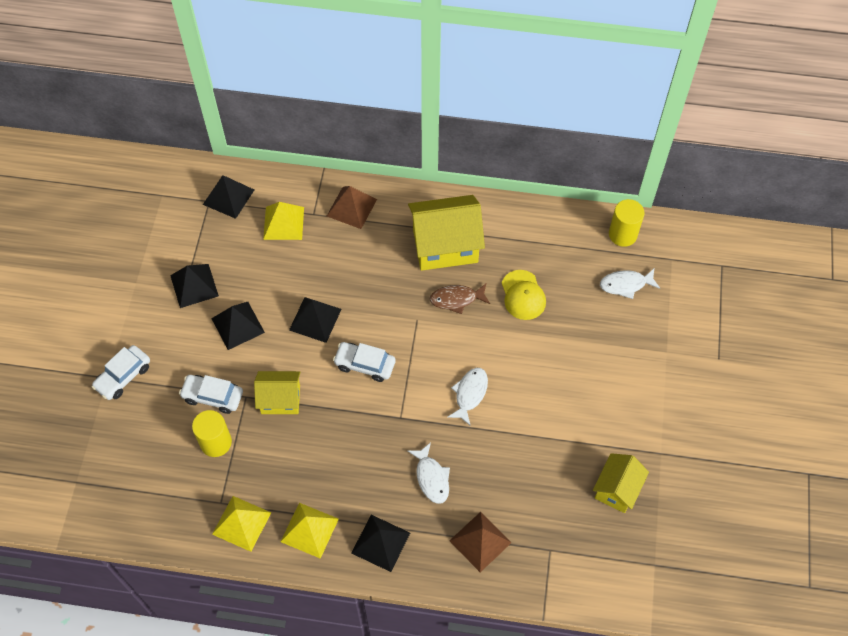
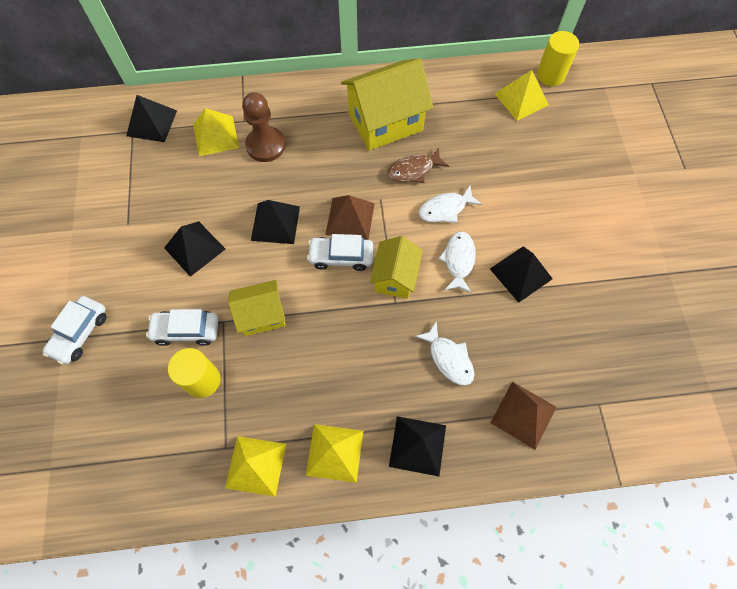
camera: 15 degrees left, 5 degrees up
(194, 285) = (137, 218): black pyramid -> black pyramid (521, 273)
(326, 243) = (265, 145): none -> brown pawn
(351, 207) = (281, 106): brown pyramid -> brown pyramid (350, 218)
(523, 295) = (477, 151): yellow cap -> none
(584, 252) = (521, 99): none -> yellow pyramid
(617, 489) = (641, 321): yellow house -> yellow house (395, 277)
(625, 285) = (571, 120): white fish -> white fish (445, 209)

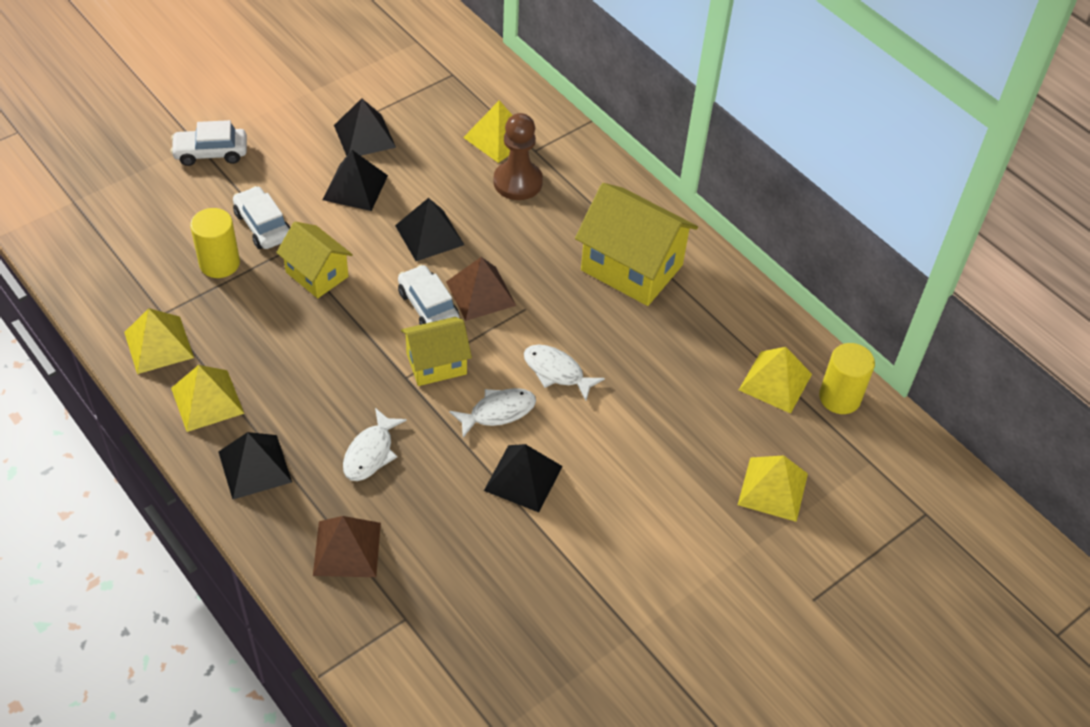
camera: 55 degrees right, 15 degrees down
(151, 123) = (474, 83): black pyramid -> black pyramid (364, 136)
(413, 170) = (586, 321): brown fish -> none
(599, 144) = (773, 489): none -> yellow pyramid

